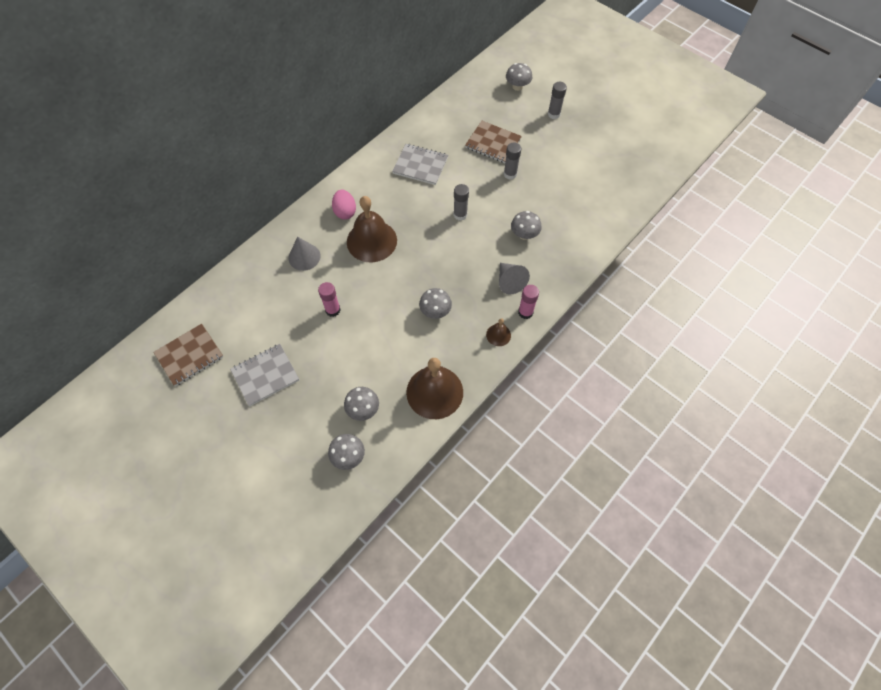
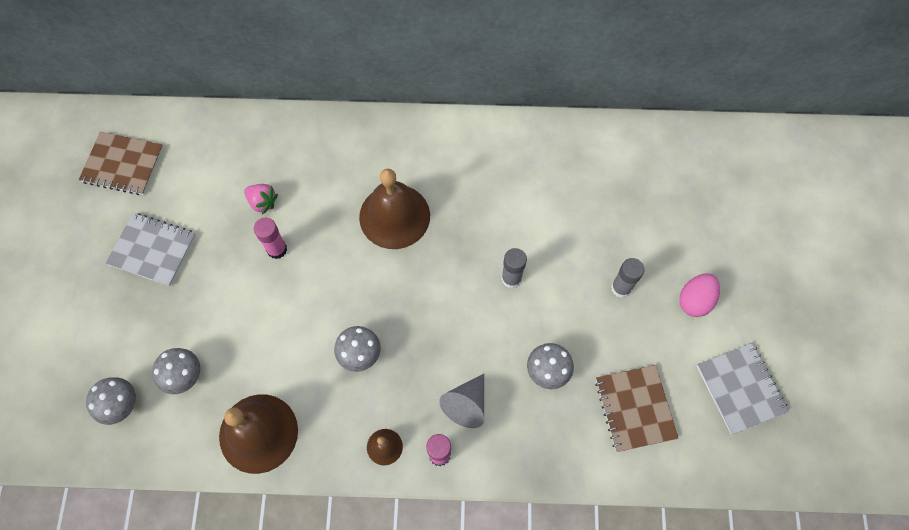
camera: 50 degrees right, 5 degrees up
(295, 298) = (262, 202): none -> pink strawberry
(304, 257) = (318, 168): grey cone -> none
(345, 212) = (408, 160): pink egg -> pink egg (695, 300)
(420, 165) = (540, 183): grey notebook -> grey notebook (740, 388)
(493, 143) = (648, 234): brown notebook -> brown notebook (634, 408)
(517, 86) = (764, 194): grey mushroom -> none
(554, 114) = (763, 268): grey glue stick -> none

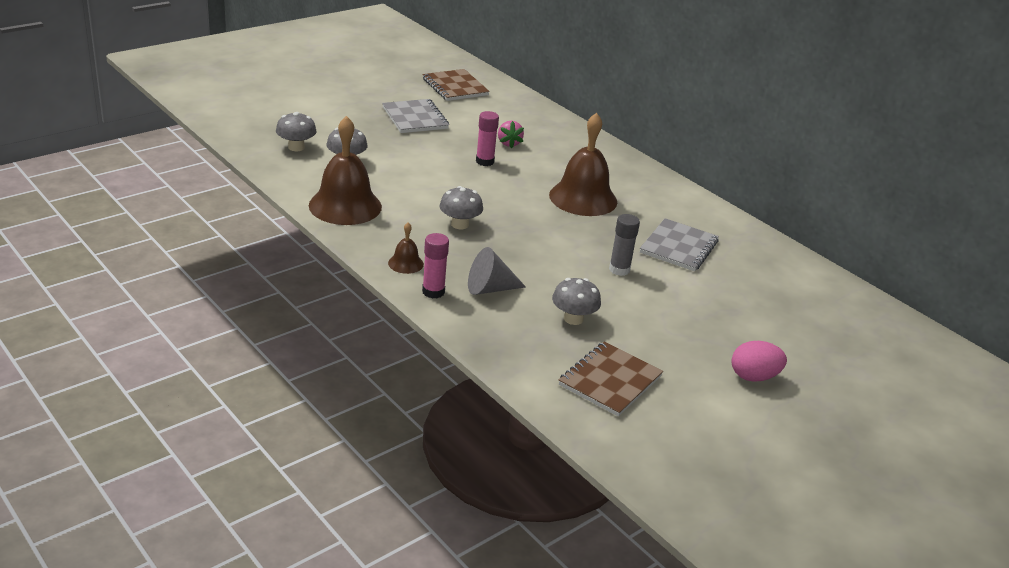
camera: 45 degrees right, 35 degrees down
(621, 288) = (699, 329): grey glue stick -> none
(740, 388) = (719, 440): grey notebook -> grey notebook (679, 247)

